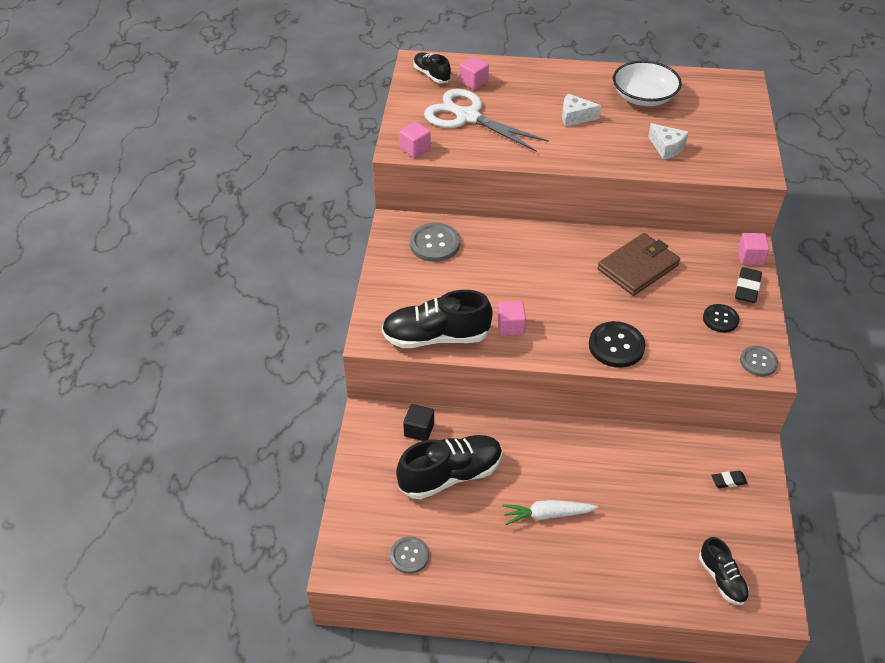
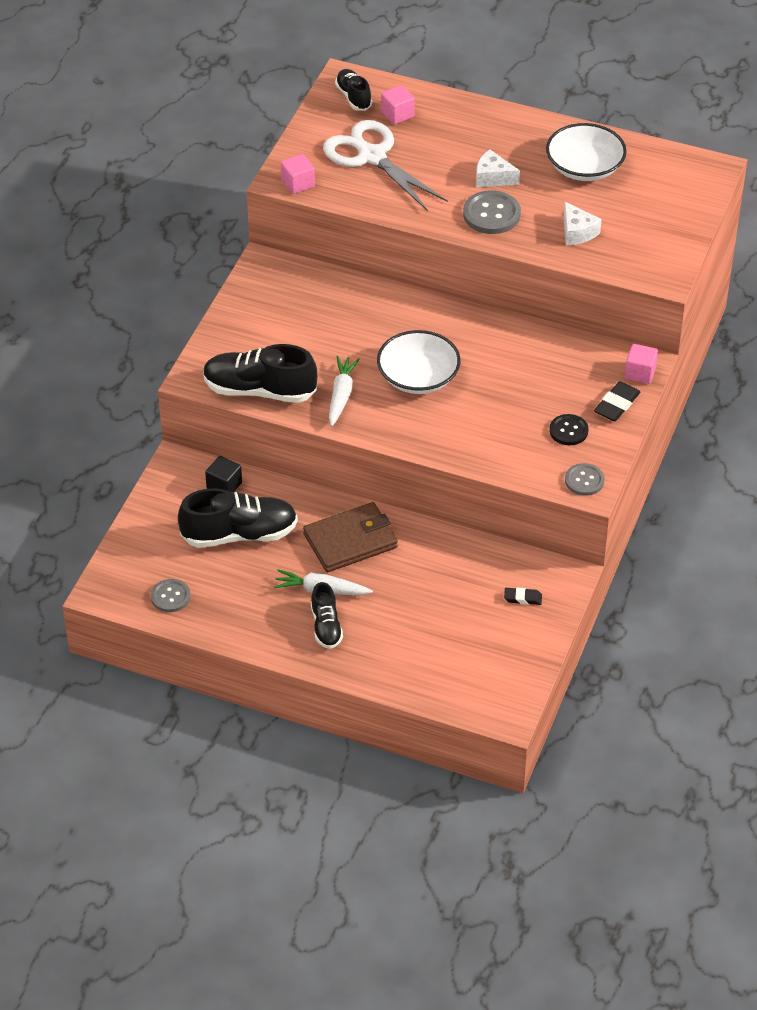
camera: 15 degrees right, 0 degrees up
(434, 244) = (298, 293): grey button -> grey button (491, 214)
(510, 326) = (341, 395): pink cube -> white carrot
(569, 297) = (418, 377): none -> white bowl
(616, 346) = (443, 436): black button -> none
(638, 267) = (508, 360): brown wallet -> brown wallet (350, 541)
(722, 579) = (468, 681): black shoe -> black shoe (326, 626)

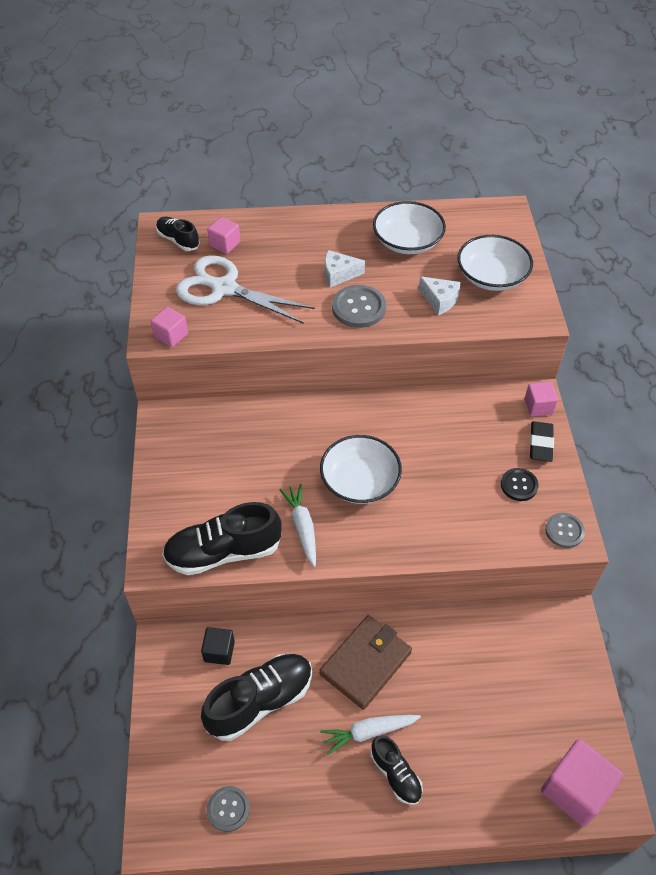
camera: 25 degrees left, 5 degrees up
(477, 694) = (575, 790): none -> pink cube
(522, 598) = (548, 659): black eraser -> none
(647, 226) = (491, 276): none -> white bowl

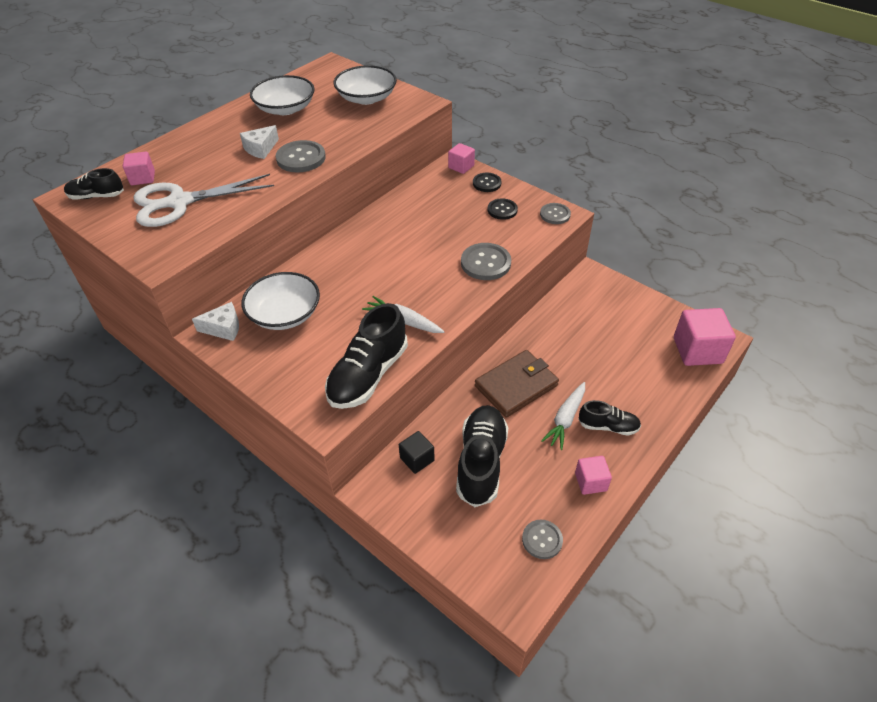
camera: 45 degrees left, 5 degrees down
(171, 335) = (173, 252): pink cube -> pink cube (590, 482)
(360, 481) = (406, 271): white bowl -> white bowl (284, 314)
(365, 663) = (516, 385): brown wallet -> brown wallet turned 60 degrees clockwise
(435, 529) = (485, 263): none -> grey button
(440, 300) = (350, 126): white cheese -> white cheese (223, 328)
(540, 444) = (486, 183): black eraser -> black button

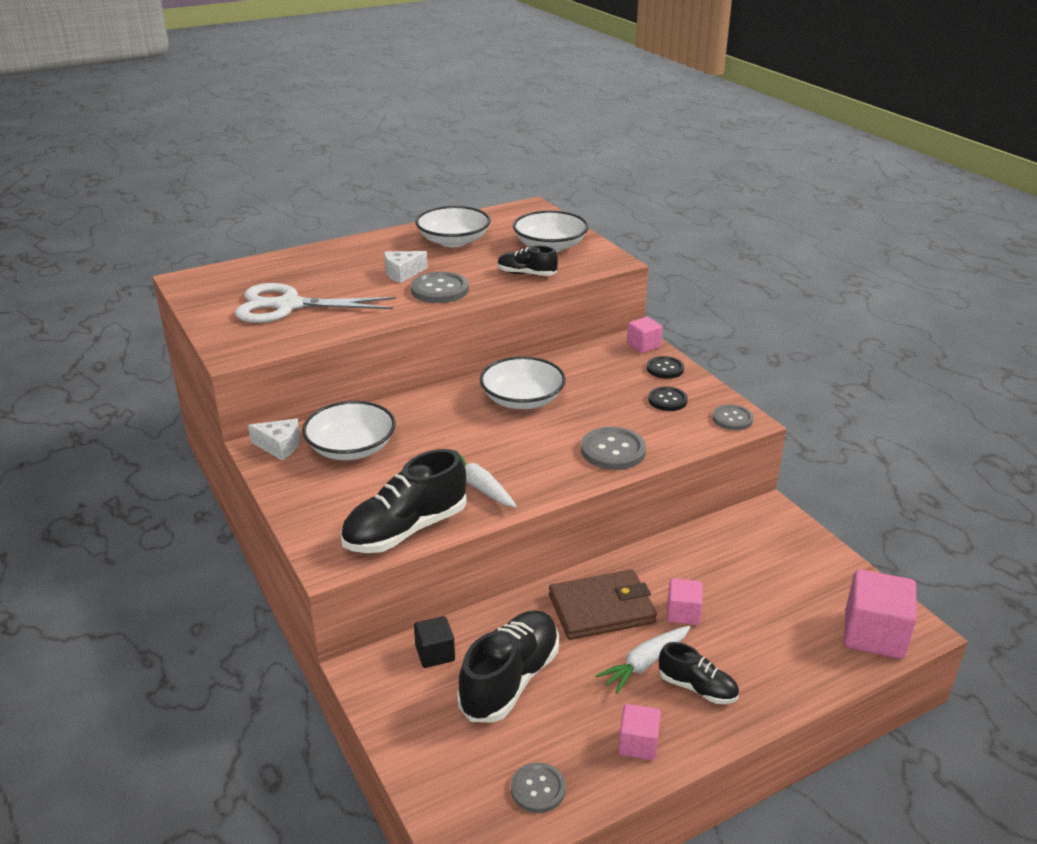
camera: 20 degrees right, 15 degrees down
(96, 196) = (212, 285): black shoe -> black shoe (526, 274)
(143, 178) = (266, 277): pink cube -> pink cube (683, 613)
(396, 236) = (522, 399): none -> white bowl

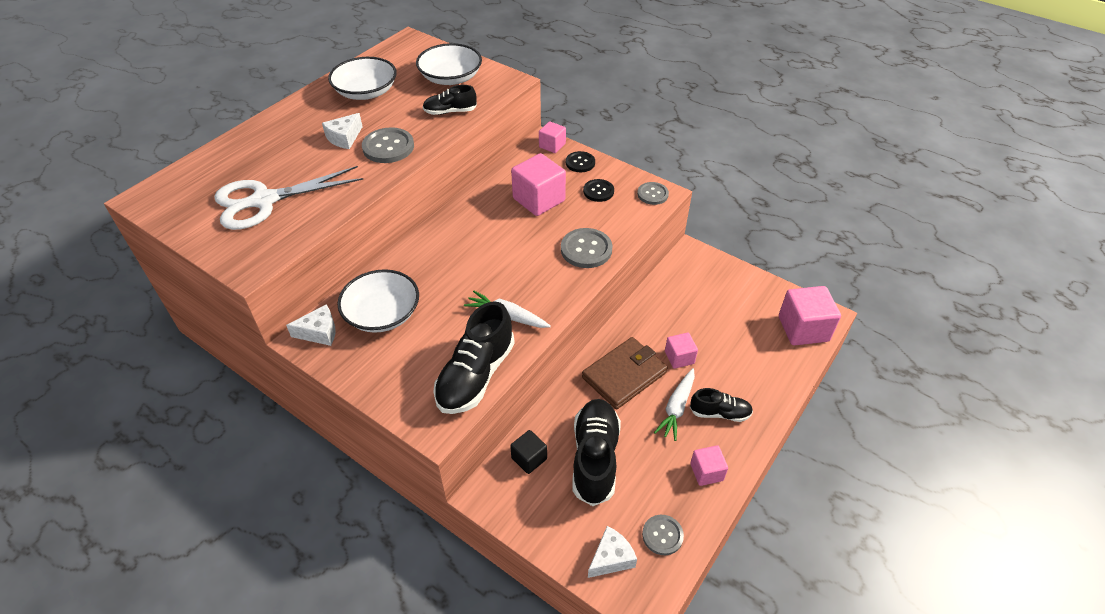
camera: 25 degrees left, 15 degrees up
(460, 788) = (611, 558): none -> white cheese
(522, 399) = (491, 224): white bowl -> none
(591, 391) = (539, 200): none -> pink cube

